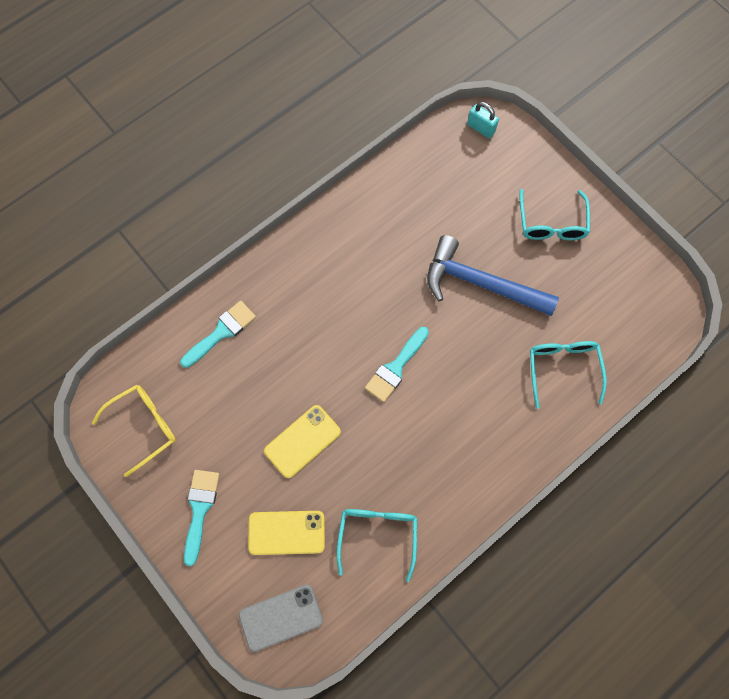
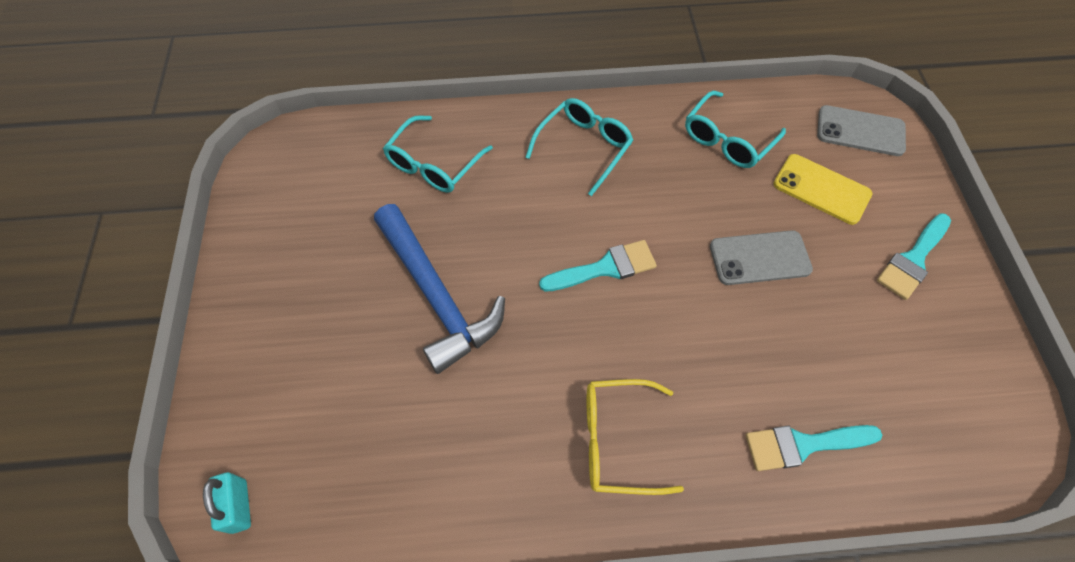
camera: 145 degrees left, 10 degrees down
(144, 426) = (958, 387): yellow glasses -> yellow glasses (617, 440)
(302, 441) = (759, 258): yellow phone -> grey phone
(551, 224) = (293, 309): turquoise glasses -> turquoise glasses (584, 147)

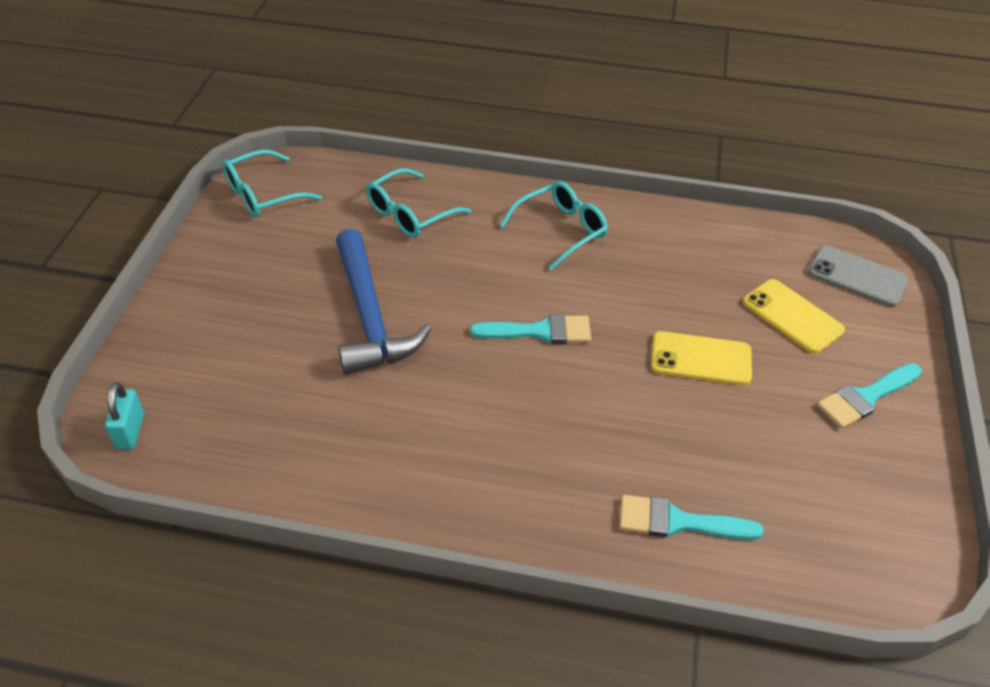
camera: 15 degrees right, 15 degrees down
(617, 440) = (492, 470): yellow glasses -> none
(727, 140) = (710, 254): turquoise glasses -> turquoise glasses (263, 194)
(759, 258) = (701, 359): grey phone -> yellow phone

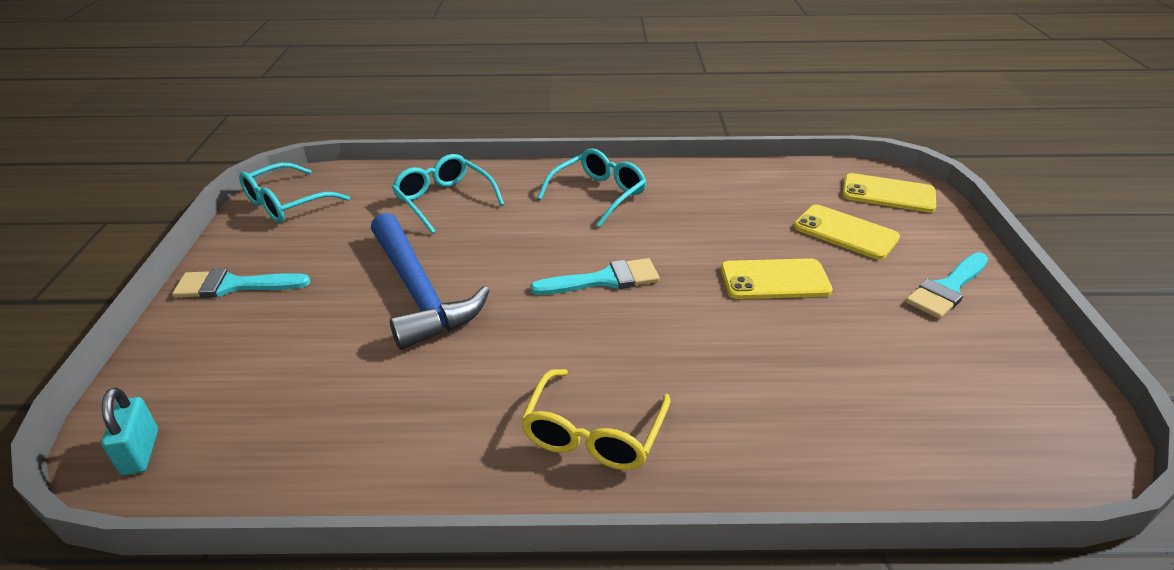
camera: 10 degrees left, 10 degrees down
(410, 214) = (444, 200): turquoise glasses -> turquoise glasses turned 105 degrees clockwise
(490, 483) = (593, 434): none -> yellow glasses
(677, 522) = (815, 437): turquoise brush -> turquoise brush (233, 285)
(857, 276) = (888, 194): grey phone -> yellow phone

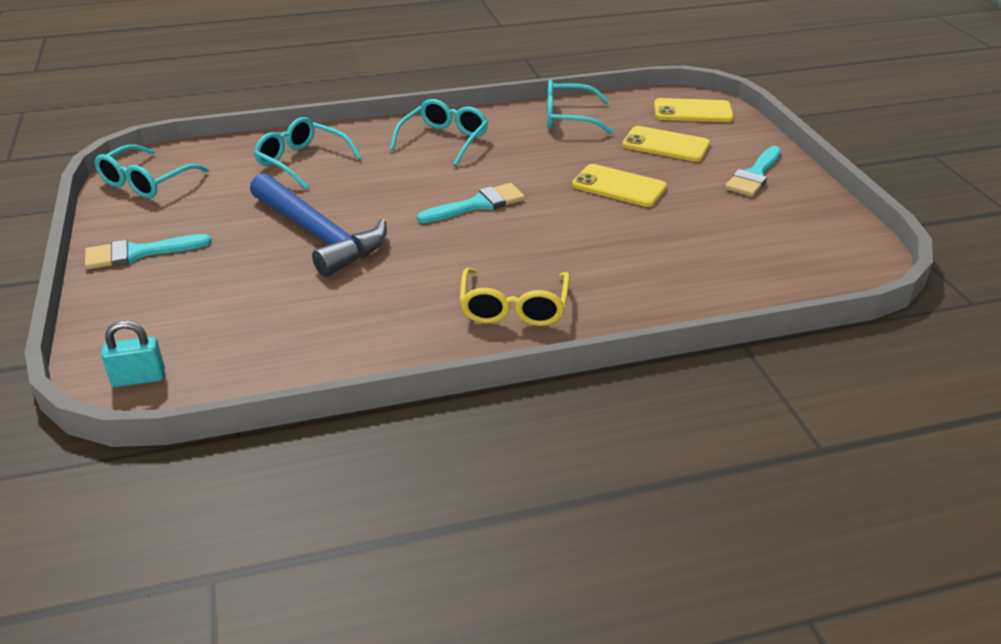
camera: 15 degrees left, 0 degrees up
(140, 452) = (139, 378): turquoise padlock -> turquoise padlock turned 75 degrees counterclockwise
(741, 185) = (568, 118): none -> turquoise glasses
(774, 280) = (619, 186): yellow phone -> yellow phone turned 45 degrees clockwise

